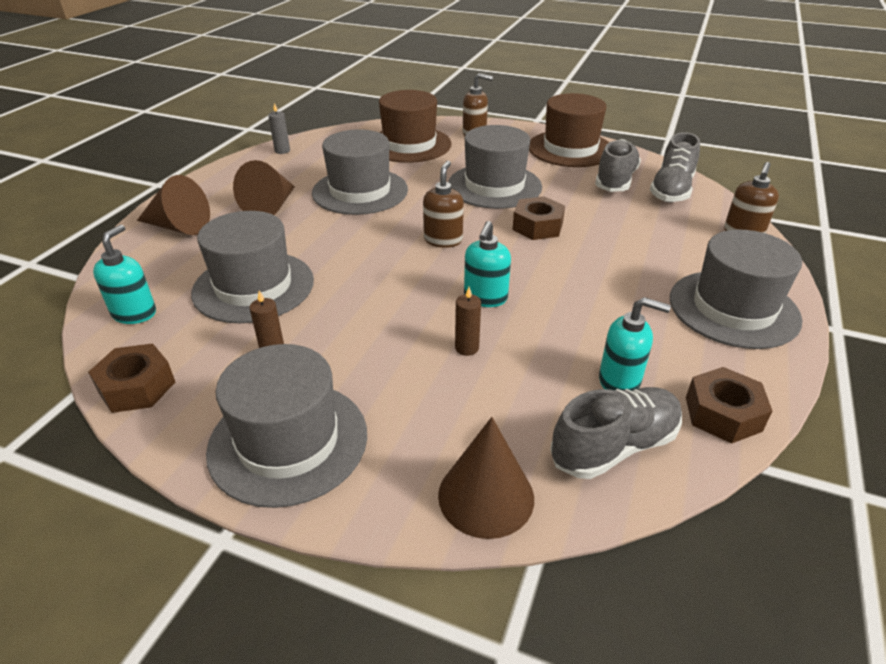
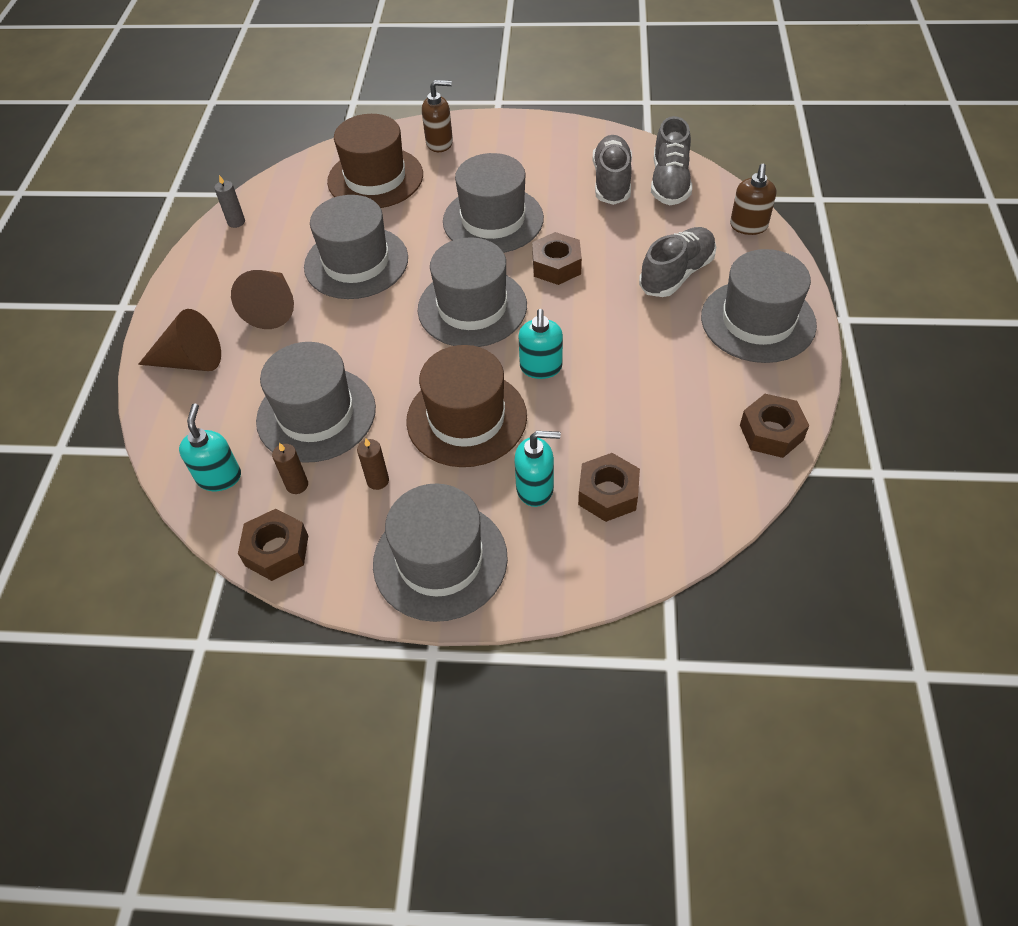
camera: 15 degrees left, 15 degrees up
(443, 240) = (472, 307): brown soap dispenser -> grey hat
(467, 348) = (546, 427): brown candle -> brown candle (297, 485)
(486, 496) = (616, 558): brown cone -> none
(505, 426) = (608, 493): none -> brown nut
(570, 149) = (551, 144): brown hat -> brown hat (466, 418)
(614, 447) = (697, 487): grey shoe -> grey shoe (676, 274)
(620, 381) = (684, 424): turquoise soap dispenser -> turquoise soap dispenser (535, 488)

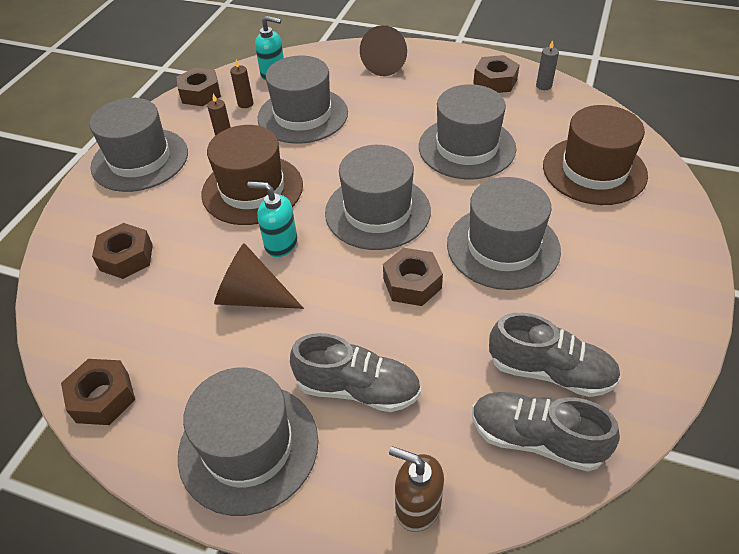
camera: 105 degrees right, 5 degrees down
(229, 259) = (495, 81): none -> brown nut
(273, 308) = (426, 100): brown cone -> brown cone (252, 297)
(440, 143) = (654, 225): brown soap dispenser -> none
(535, 488) = (161, 216): turquoise soap dispenser -> none
(676, 274) = (357, 389): grey shoe -> grey shoe turned 45 degrees counterclockwise

